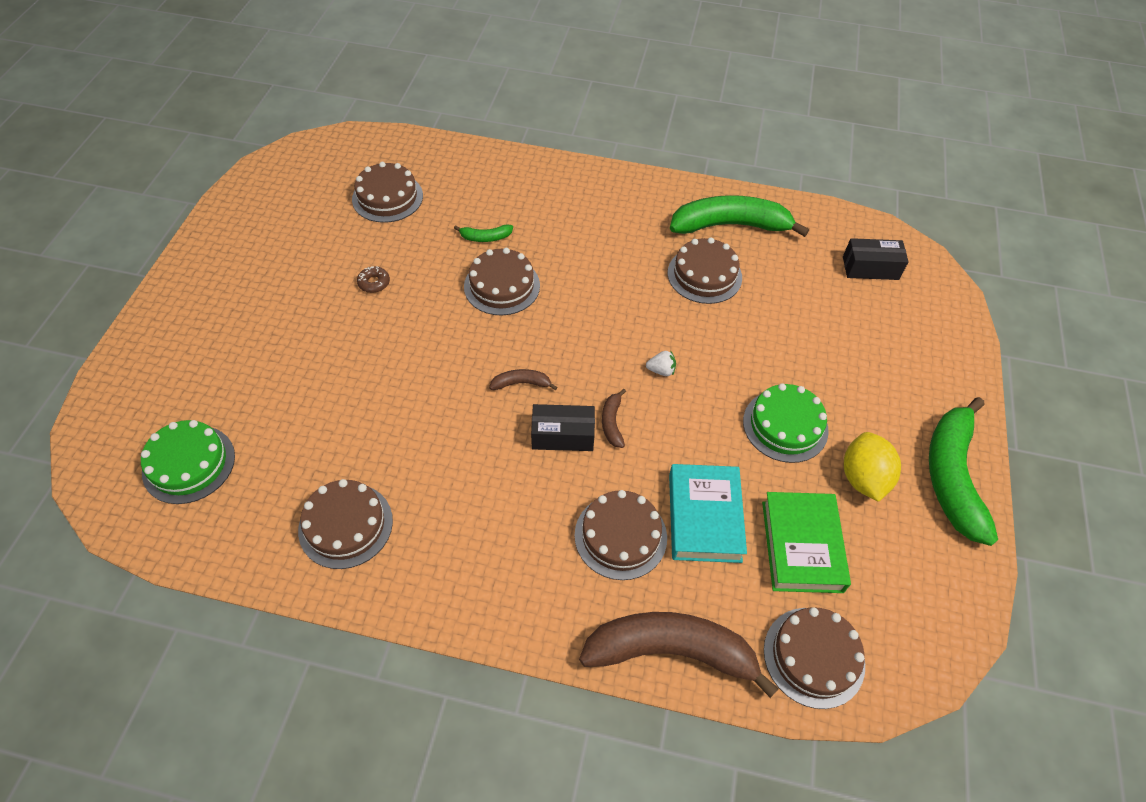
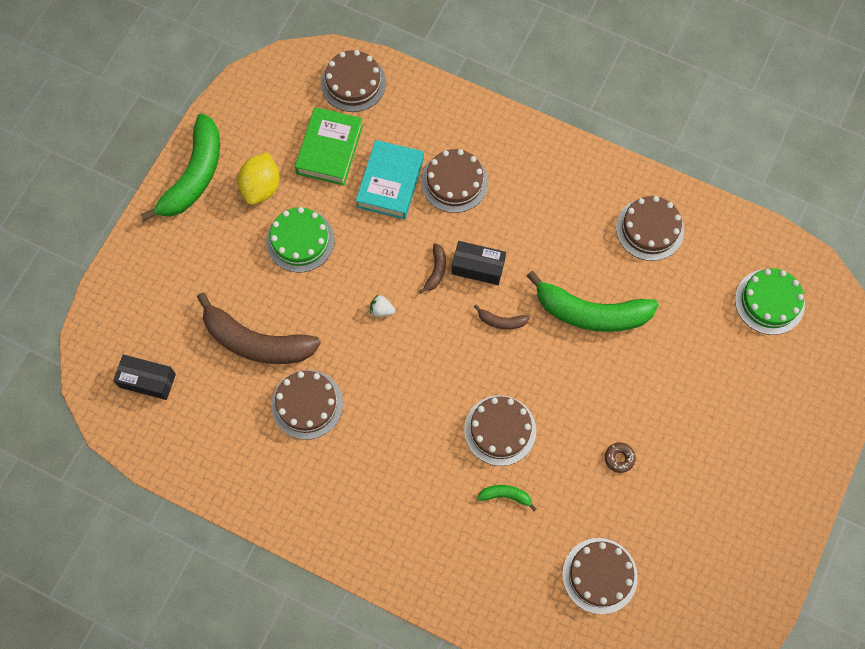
camera: 165 degrees left, 15 degrees up
(671, 651) = (443, 104): brown banana -> brown banana (256, 342)
(730, 225) = (257, 462): green banana -> green banana (591, 313)

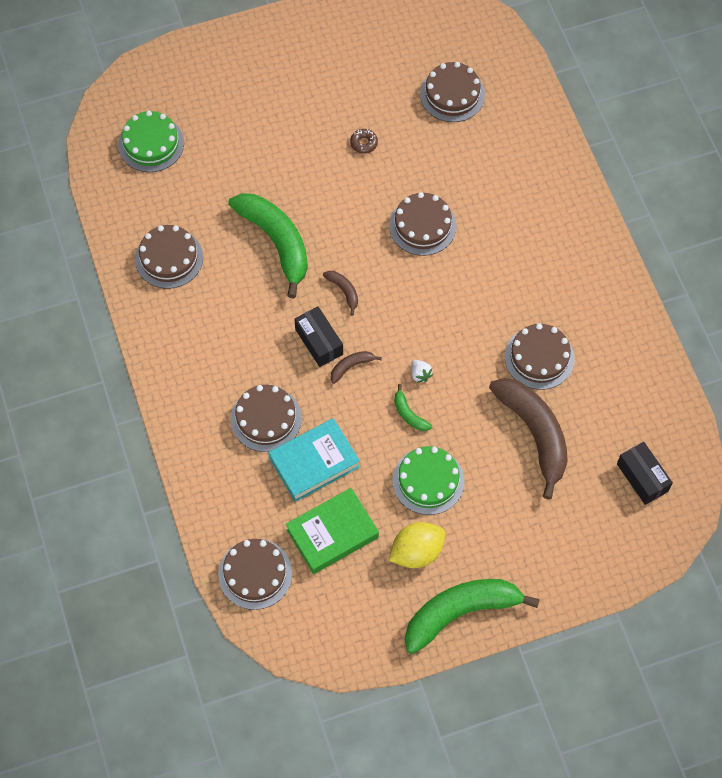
camera: 135 degrees left, 5 degrees down
(505, 496) = (462, 185): green banana -> green banana (409, 414)

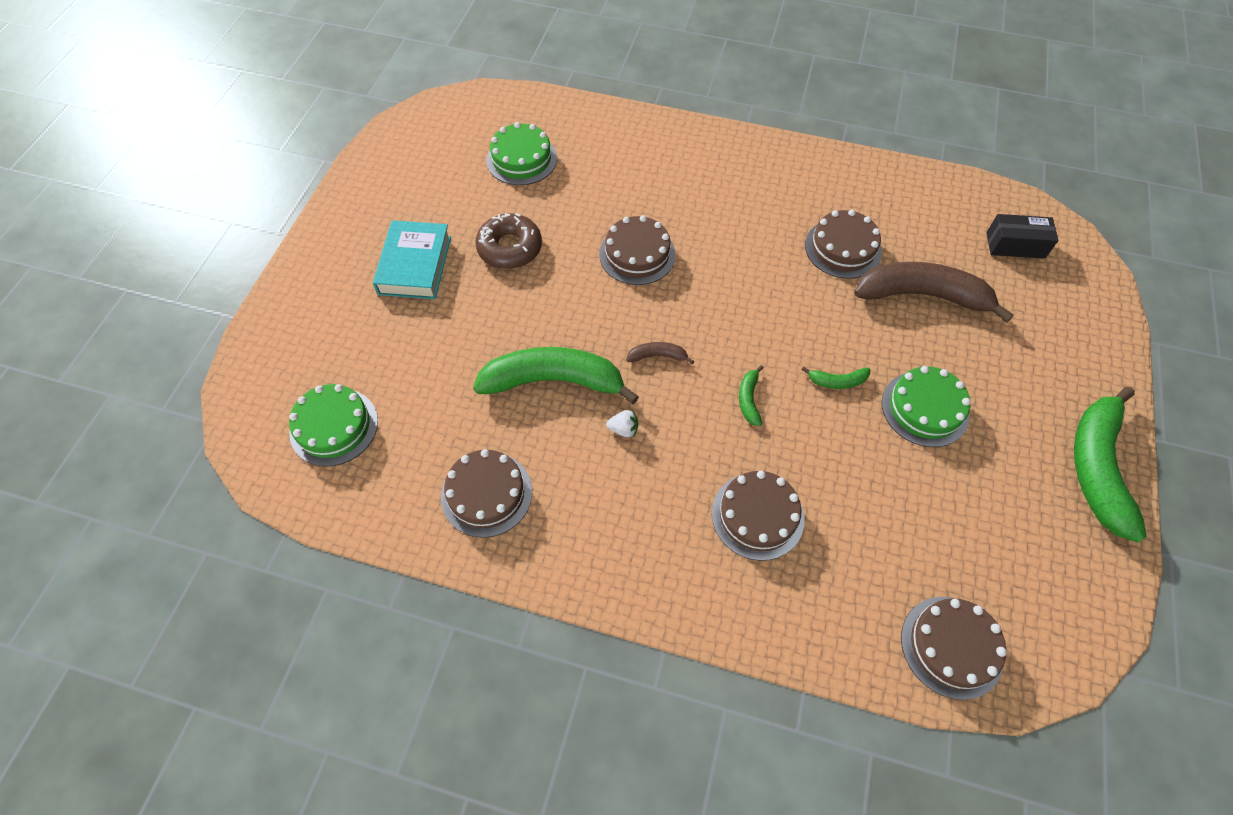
camera: 55 degrees left, 5 degrees down
(314, 462) = (842, 500): turquoise book -> turquoise book (415, 265)
(319, 342) = (699, 411): black box -> none
(332, 533) = (940, 533): green book -> none
(351, 366) = (749, 399): brown banana -> green banana
(364, 143) = (510, 248): brown donut -> brown donut, size x2.04
(416, 552) = (1004, 466): yellow lemon -> none
(420, 374) = (798, 347): white strawberry -> white strawberry (623, 429)
(452, 94) = (521, 159): brown cake -> green cake

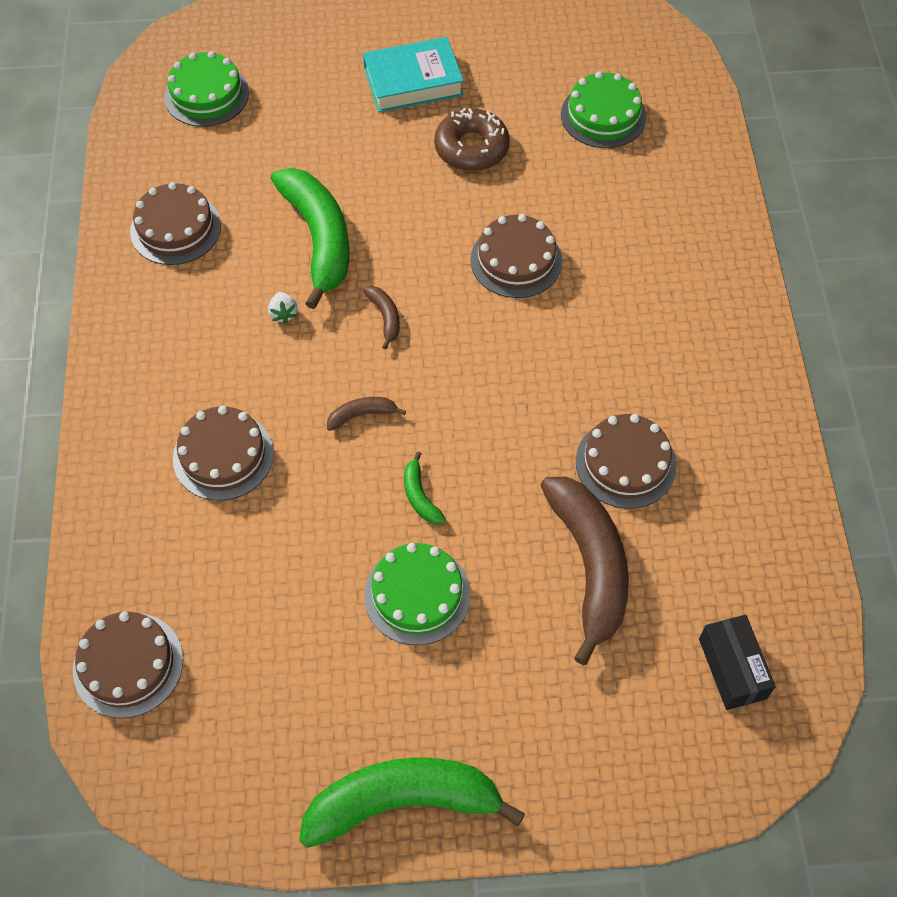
camera: 70 degrees right, 0 degrees up
(749, 399) = (362, 415): green banana -> brown banana

